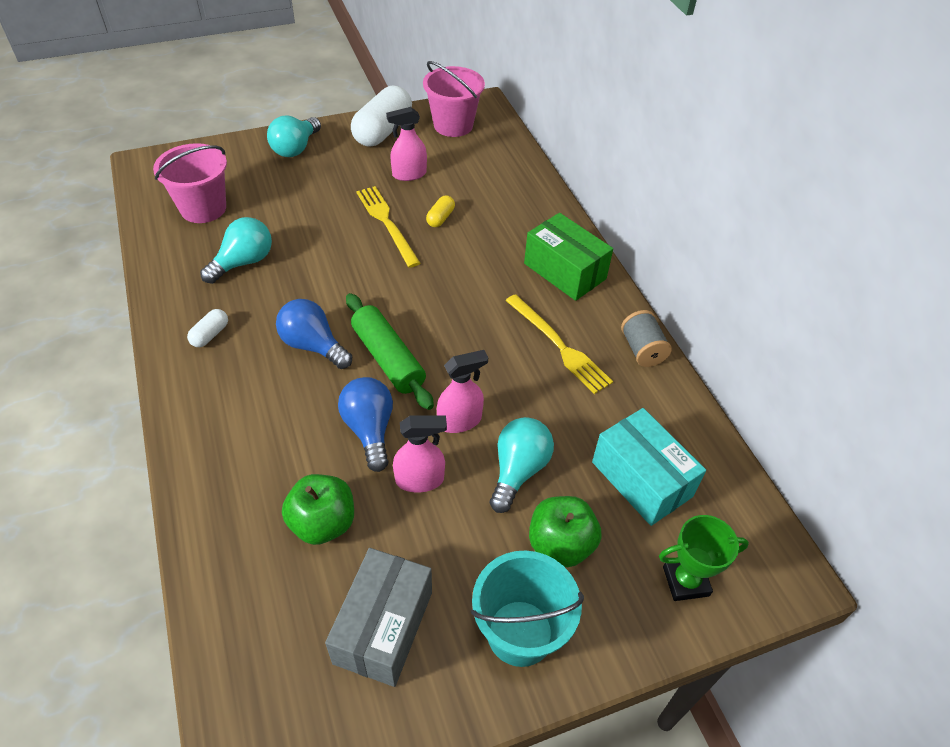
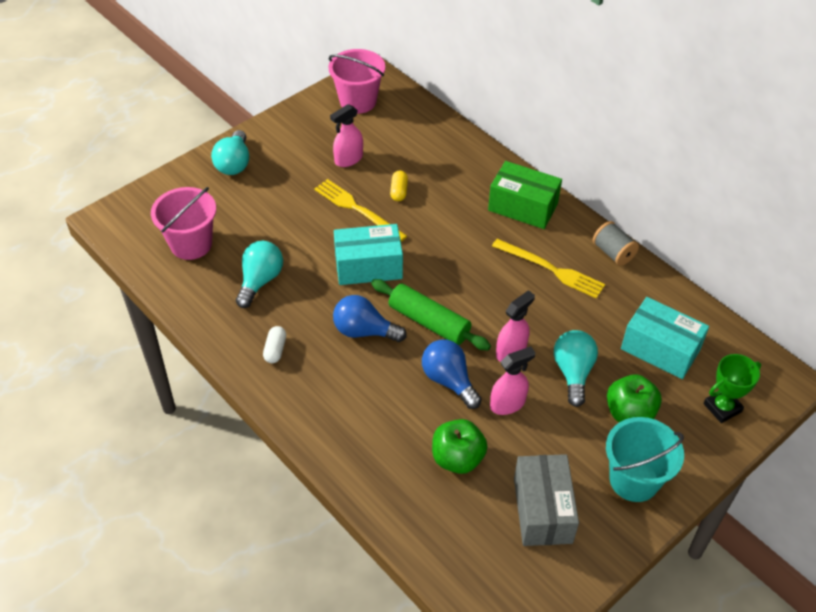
camera: 20 degrees left, 0 degrees up
(361, 281) = (368, 266): none -> turquoise box
(383, 131) = (300, 125): white capsule -> none

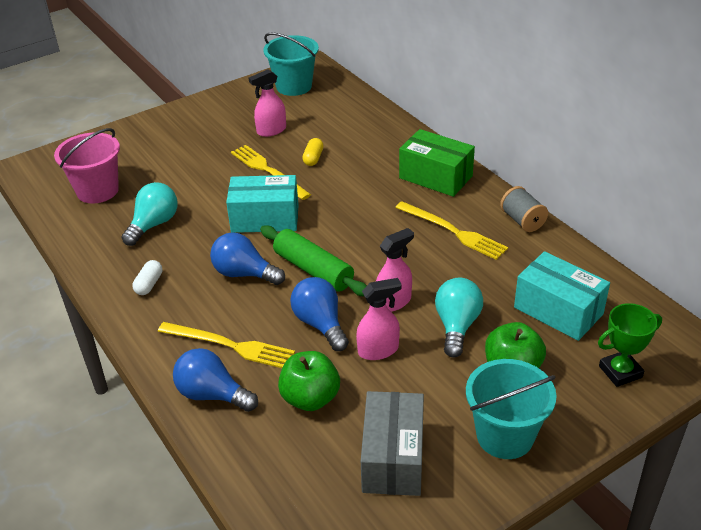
camera: 10 degrees right, 10 degrees down
(234, 163) = (161, 129): turquoise light bulb -> none
(358, 101) = (294, 86): pink bucket -> turquoise bucket
(368, 463) = (212, 394): none -> blue light bulb
(370, 410) = (230, 345): none -> yellow fork

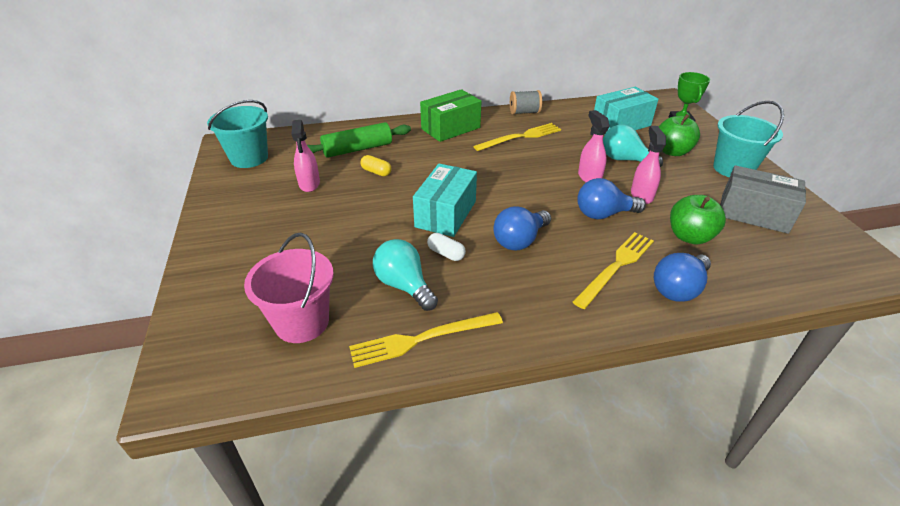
camera: 70 degrees left, 0 degrees up
(149, 284) = (505, 305): white capsule -> white capsule (446, 253)
(268, 171) = (373, 198): yellow fork -> yellow fork (421, 339)
(313, 270) = (533, 203): green rolling pin -> green rolling pin (357, 149)

